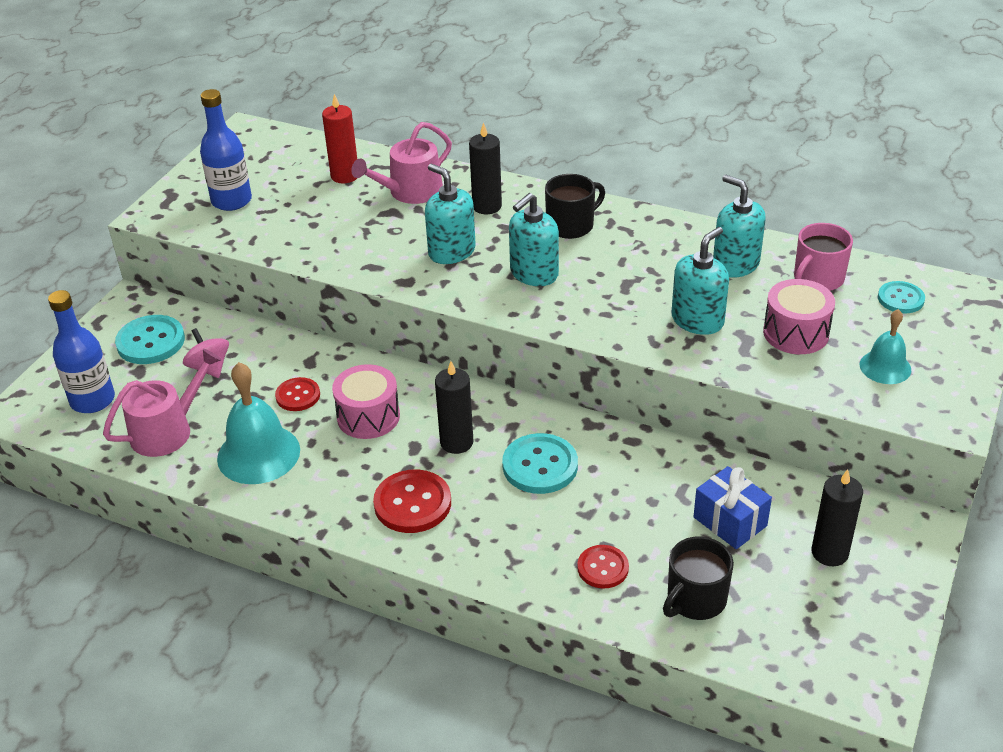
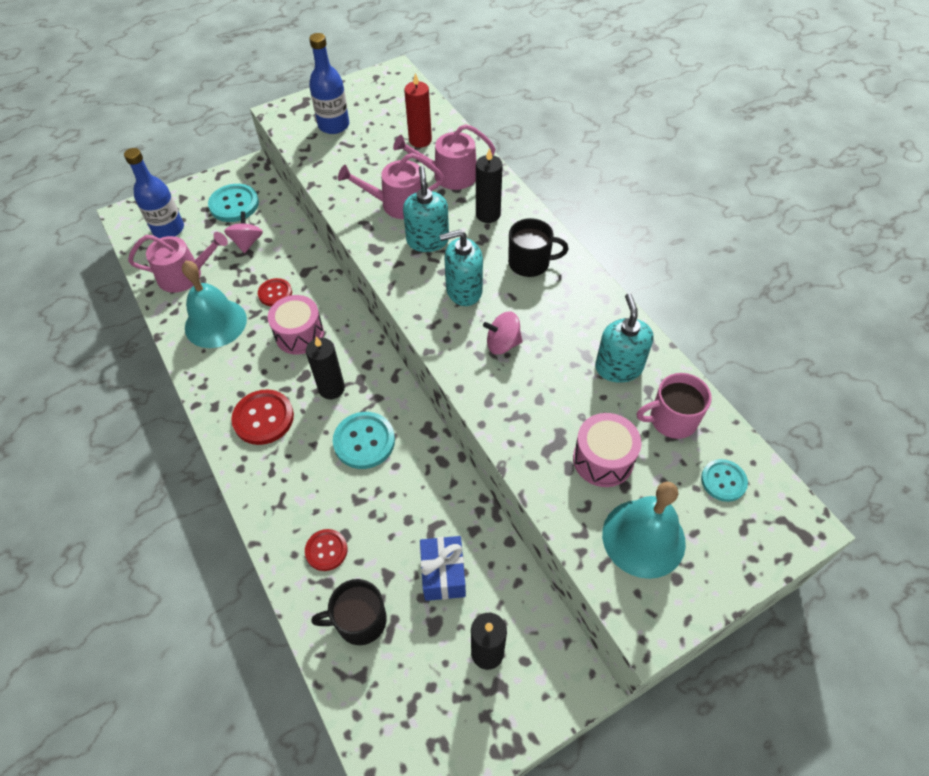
camera: 35 degrees right, 15 degrees up
(385, 236) = (398, 204): none -> pink watering can
(617, 296) = (502, 344): none -> pink spinning top
(697, 320) = (539, 401): turquoise soap dispenser -> none
(885, 367) = (643, 538): turquoise bell -> turquoise bell, size x1.70

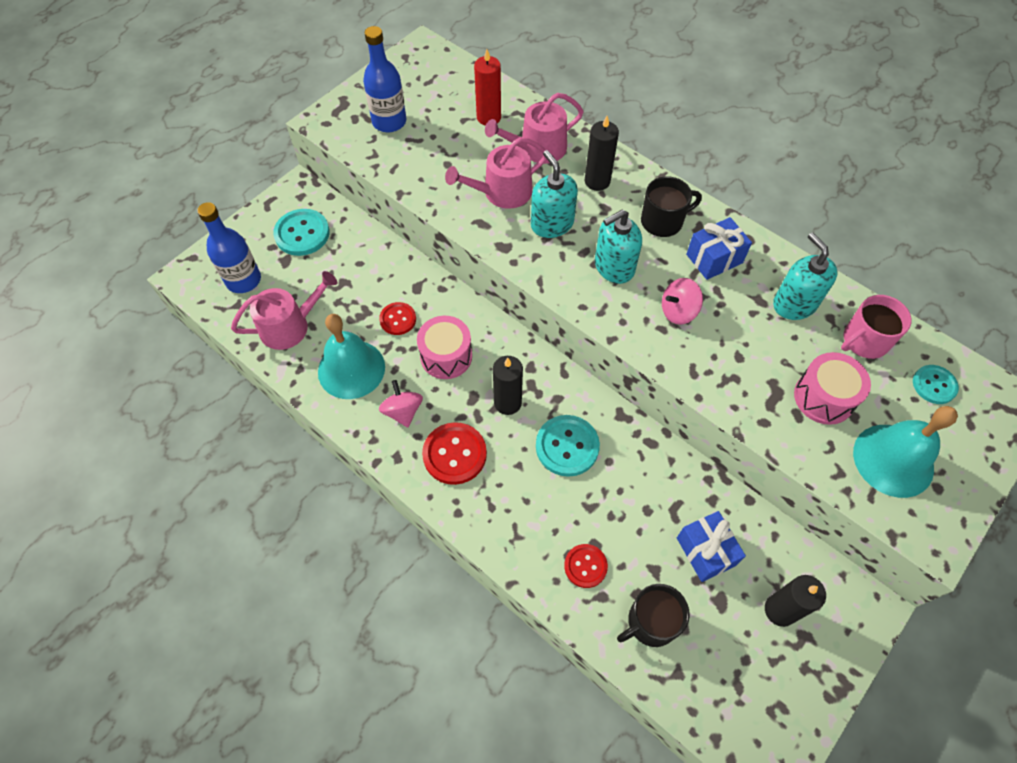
camera: 20 degrees left, 5 degrees up
(247, 242) = (339, 272): pink spinning top -> pink spinning top (403, 411)
(561, 307) = (714, 259): none -> blue gift

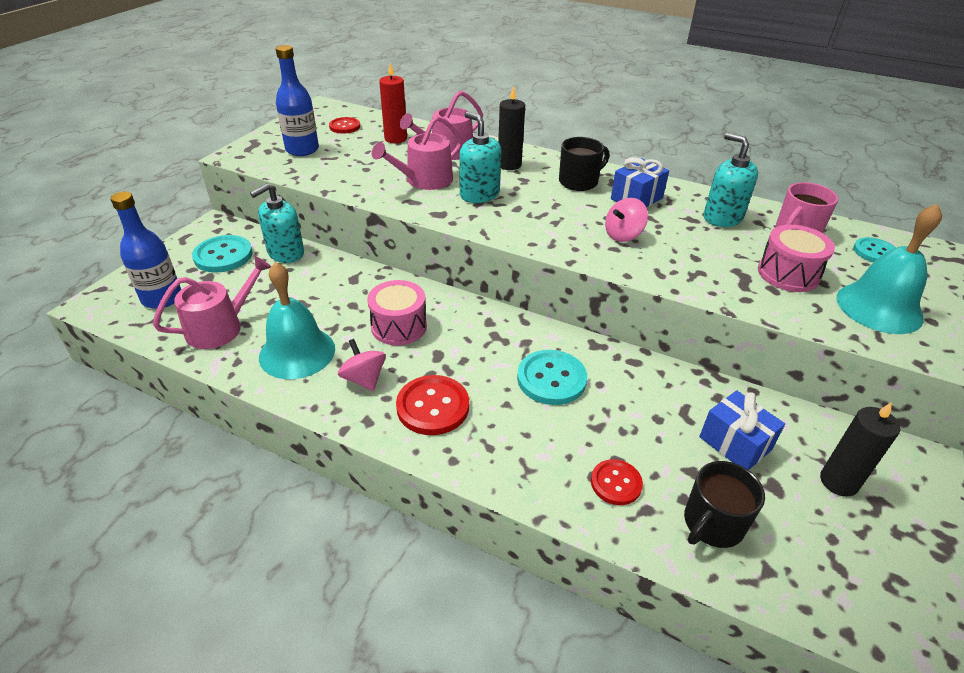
camera: 15 degrees left, 20 degrees down
(398, 319) = (339, 305): red button -> red button (345, 126)
(507, 403) = (476, 353): black candle -> none
(614, 267) = (549, 214): turquoise soap dispenser -> turquoise soap dispenser (285, 253)

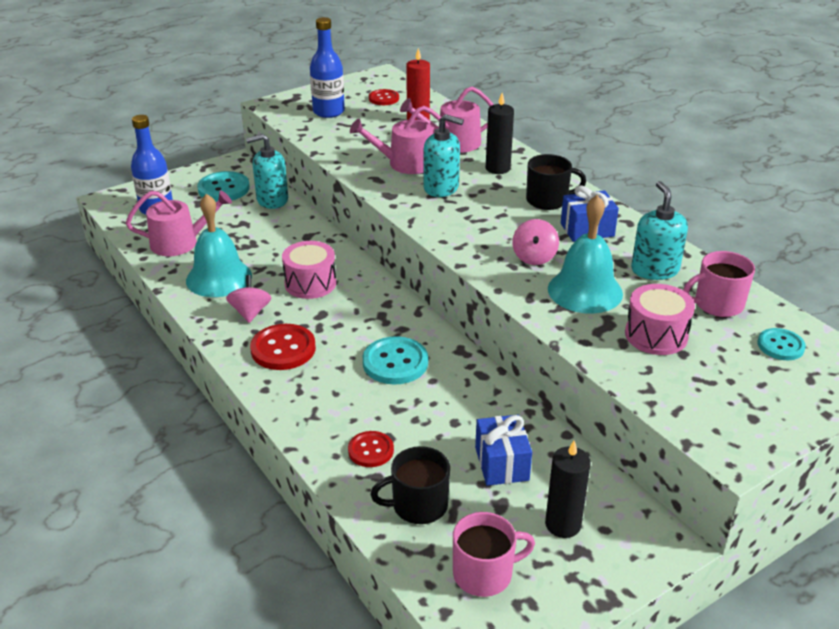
camera: 30 degrees right, 5 degrees down
(479, 194) = (441, 188): turquoise soap dispenser -> turquoise soap dispenser turned 120 degrees clockwise
(623, 235) = (534, 257): pink spinning top -> pink spinning top turned 75 degrees counterclockwise
(835, 569) = (484, 573): none -> pink mug
(879, 307) = (711, 390): turquoise bell -> turquoise bell (585, 291)

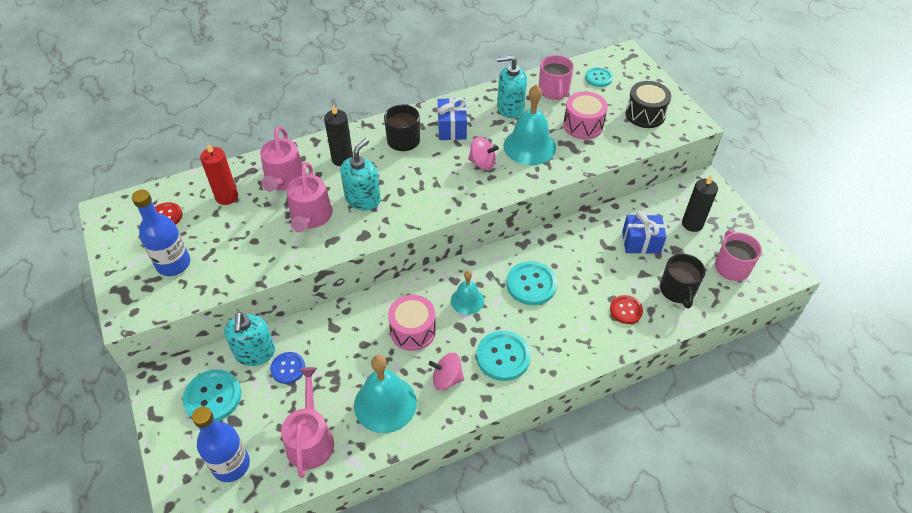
camera: 80 degrees left, 15 degrees up
(256, 219) = (288, 368): none -> blue button
(283, 349) = (503, 357): red button -> turquoise button
(359, 315) = (467, 300): none -> turquoise bell
(722, 398) = (645, 114): none -> black drum

